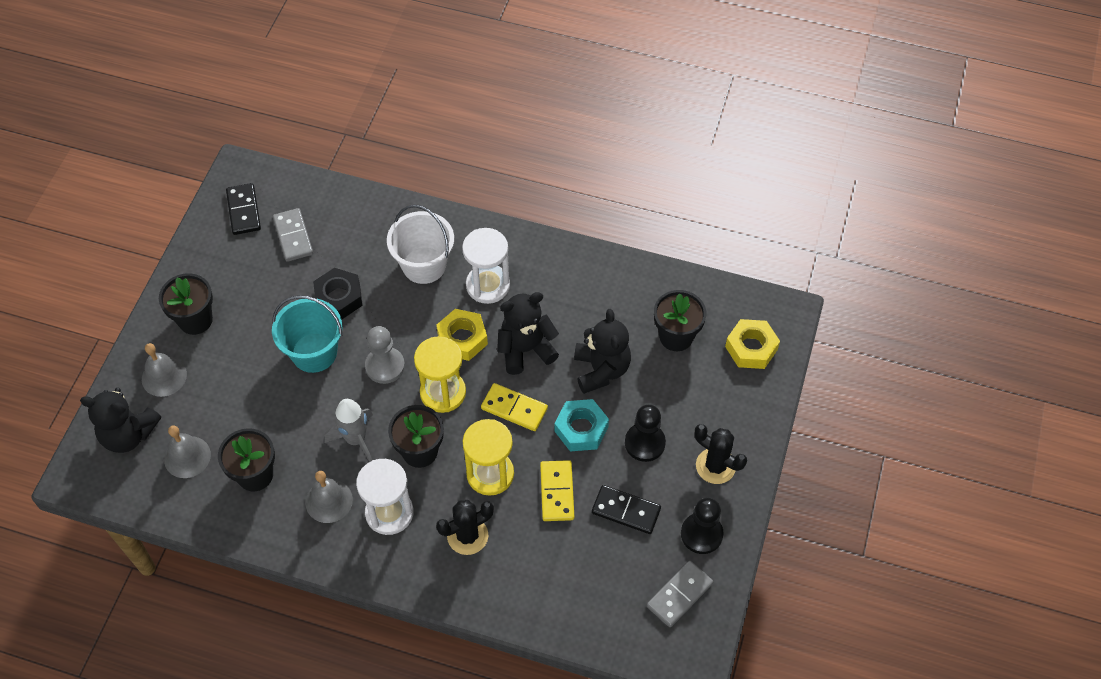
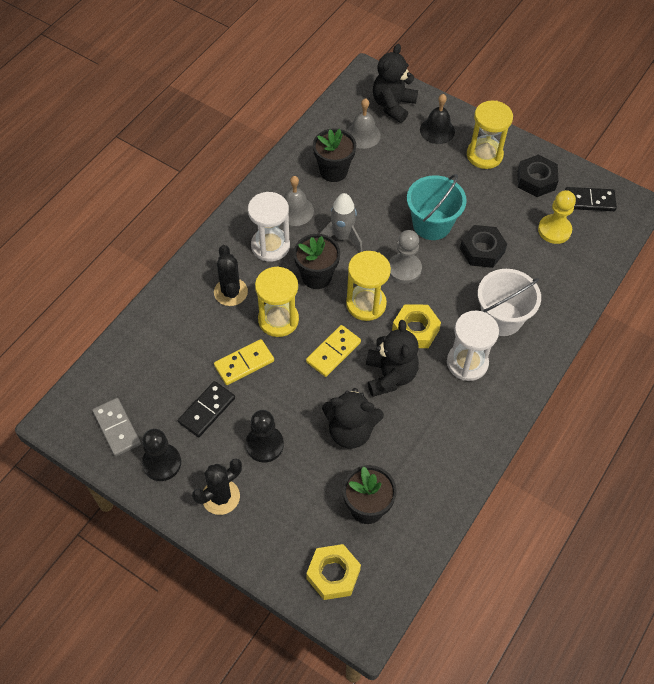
camera: 105 degrees right, 0 degrees up
(164, 376) = (437, 130): grey bell -> black bell
(195, 320) = (484, 155): black flower pot -> yellow hourglass
(224, 264) = (536, 180): none -> black nut
(293, 236) = (554, 230): grey domino -> yellow pawn
(557, 492) = (244, 363): yellow domino -> yellow domino turned 45 degrees counterclockwise
(581, 429) = (296, 398): turquoise nut -> none

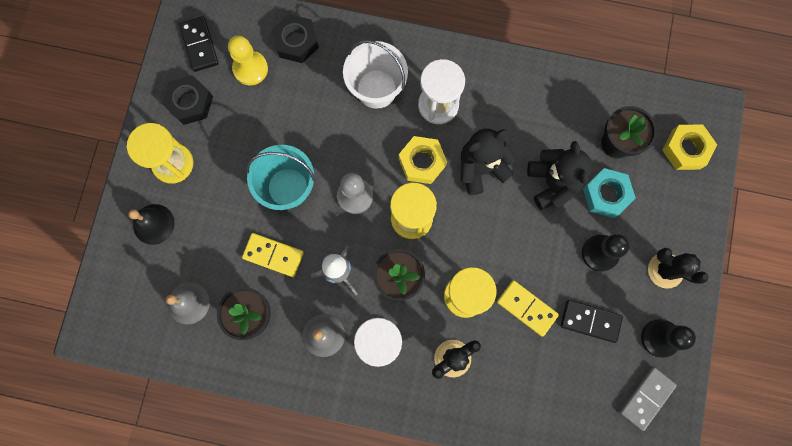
camera: 110 degrees left, 20 degrees up
(318, 475) = (606, 195): none -> turquoise nut
(333, 352) = (478, 229): yellow domino -> yellow domino (273, 255)
(393, 105) = (131, 285): black teddy bear -> none
(482, 250) = (302, 129): black nut -> black nut (296, 42)

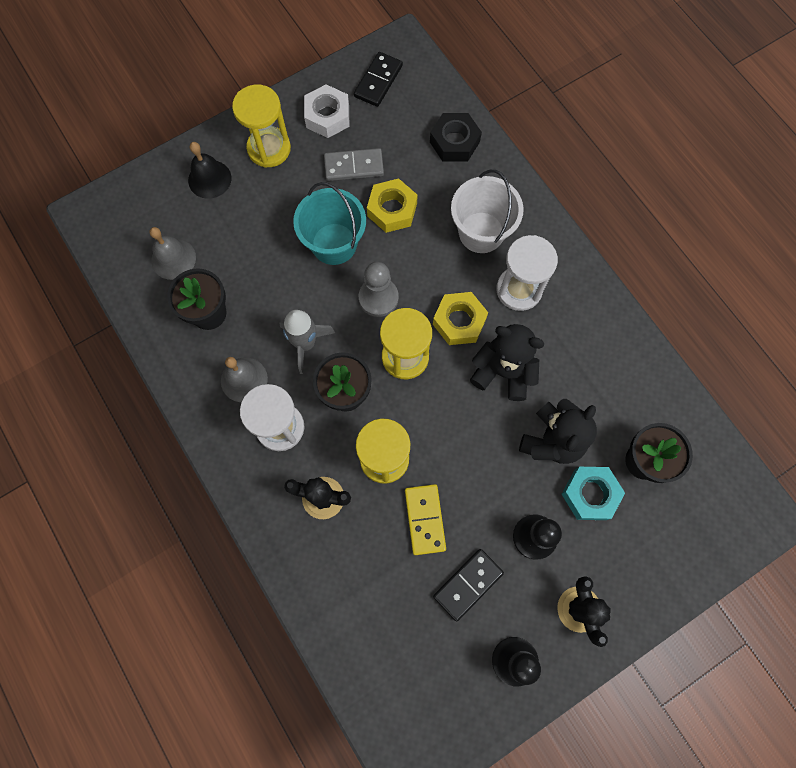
camera: 45 degrees right, 5 degrees down
(190, 103) = (327, 116): black nut -> white nut
(250, 69) = (398, 131): yellow pawn -> none
(273, 255) = (270, 283): yellow domino -> none
(590, 321) = (468, 584): black domino -> black domino turned 75 degrees clockwise
(646, 398) = (450, 699): grey domino -> grey domino (354, 166)
(685, 149) = (703, 525): yellow nut -> yellow nut (392, 210)

